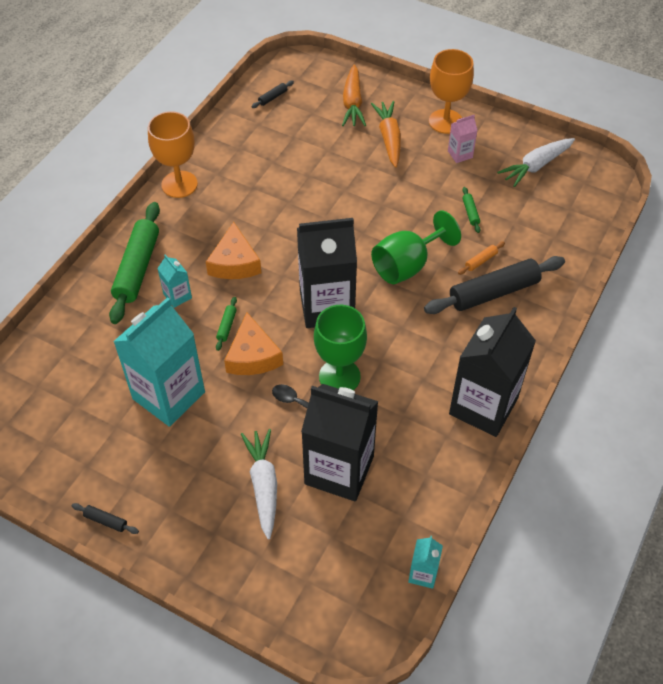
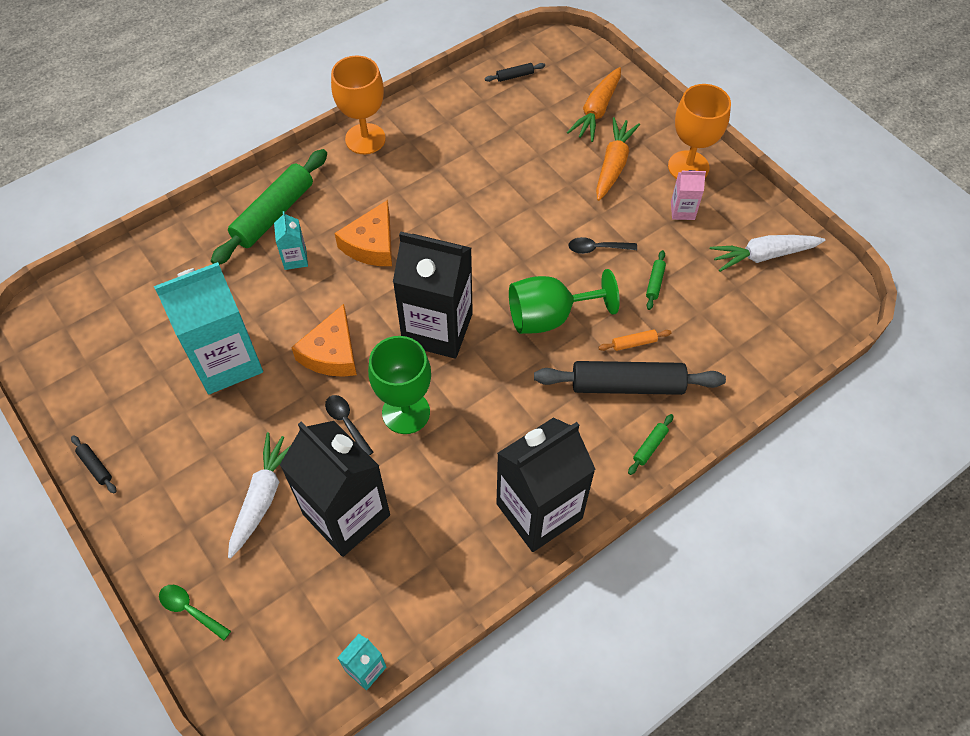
camera: 25 degrees right, 5 degrees up
(226, 326) = (324, 310): green rolling pin -> green rolling pin (650, 446)
(257, 594) = (190, 610): none -> green spoon
(413, 203) = (597, 248): none -> black spoon

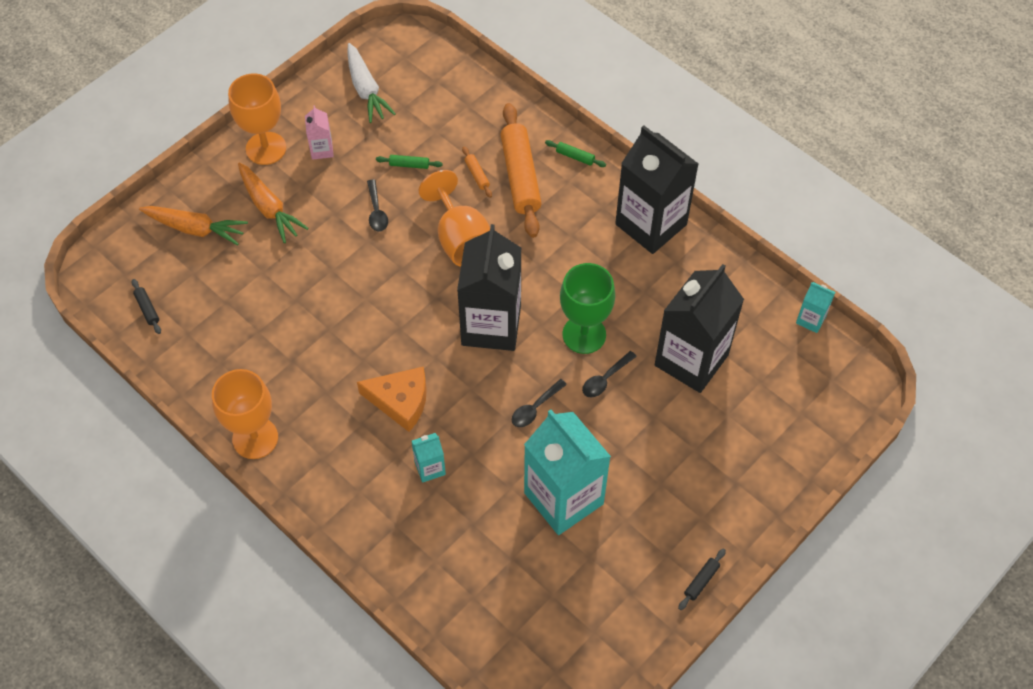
camera: 100 degrees left, 0 degrees up
(190, 610) = (806, 457): green spoon -> none
(262, 497) = (693, 429): white carrot -> none
(273, 214) = (374, 504): green rolling pin -> none
(331, 353) = (535, 408): orange cheese -> black spoon
(549, 316) = (461, 239): green goblet -> orange goblet
(613, 164) = (269, 208): orange carrot -> orange carrot turned 135 degrees counterclockwise
(627, 385) = (520, 176): black rolling pin -> orange rolling pin

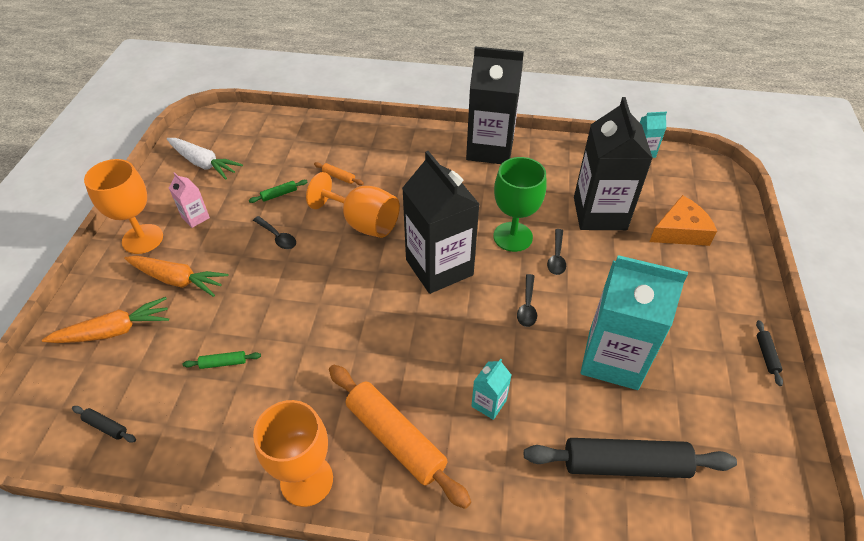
camera: 35 degrees left, 10 degrees down
(400, 401) = (416, 364): orange cheese -> orange cheese (680, 231)
(491, 580) = (624, 464): none -> black rolling pin
(520, 176) = (372, 163): orange rolling pin -> orange rolling pin (395, 438)
(575, 157) = (400, 135): green rolling pin -> green rolling pin (223, 363)

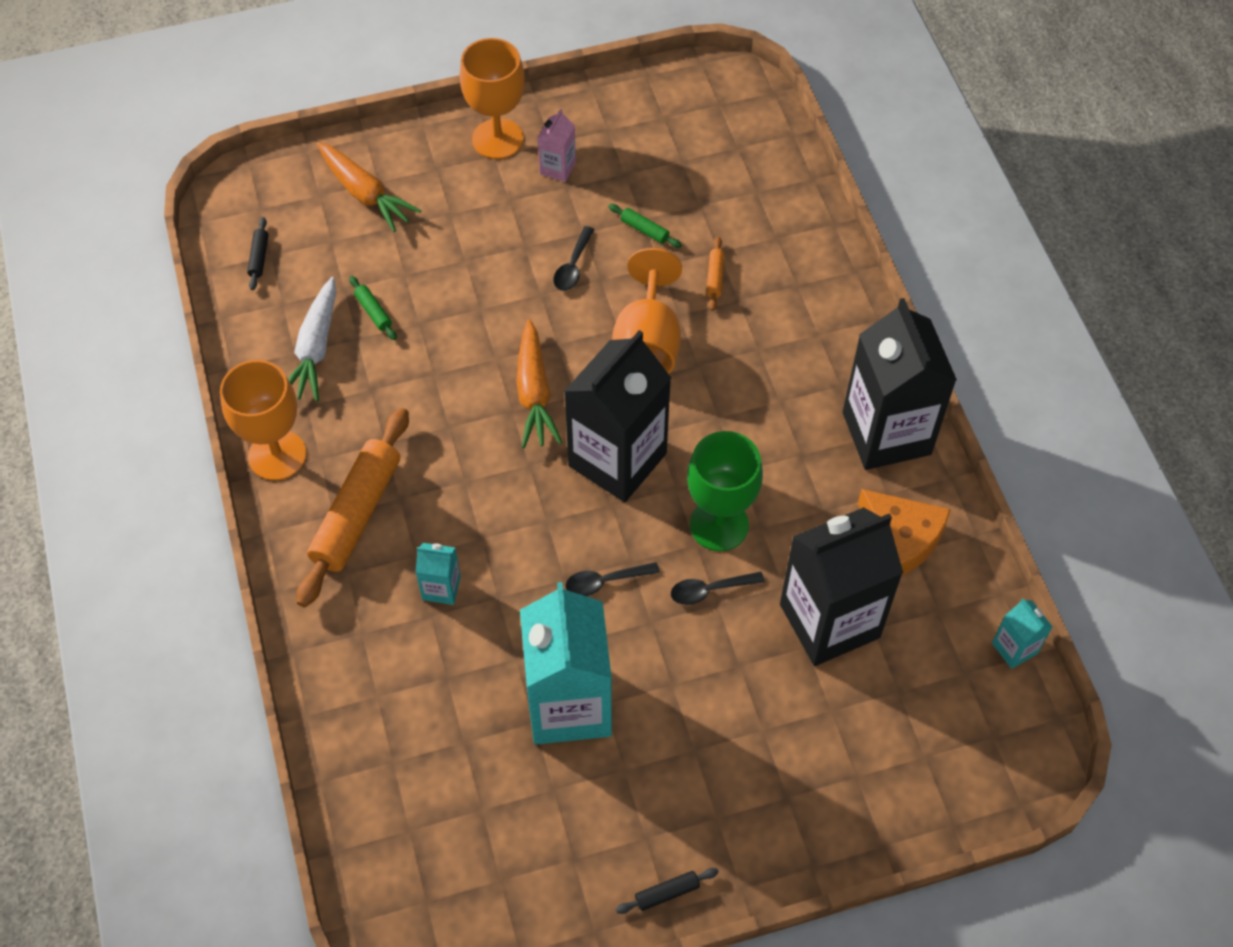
camera: 65 degrees right, 10 degrees up
(177, 280) = (458, 207): orange carrot -> orange carrot (534, 393)
(203, 163) = (651, 122): white carrot -> white carrot (315, 348)
(624, 464) = (425, 753): black rolling pin -> none
(680, 231) = (854, 740): orange cheese -> orange cheese (902, 538)

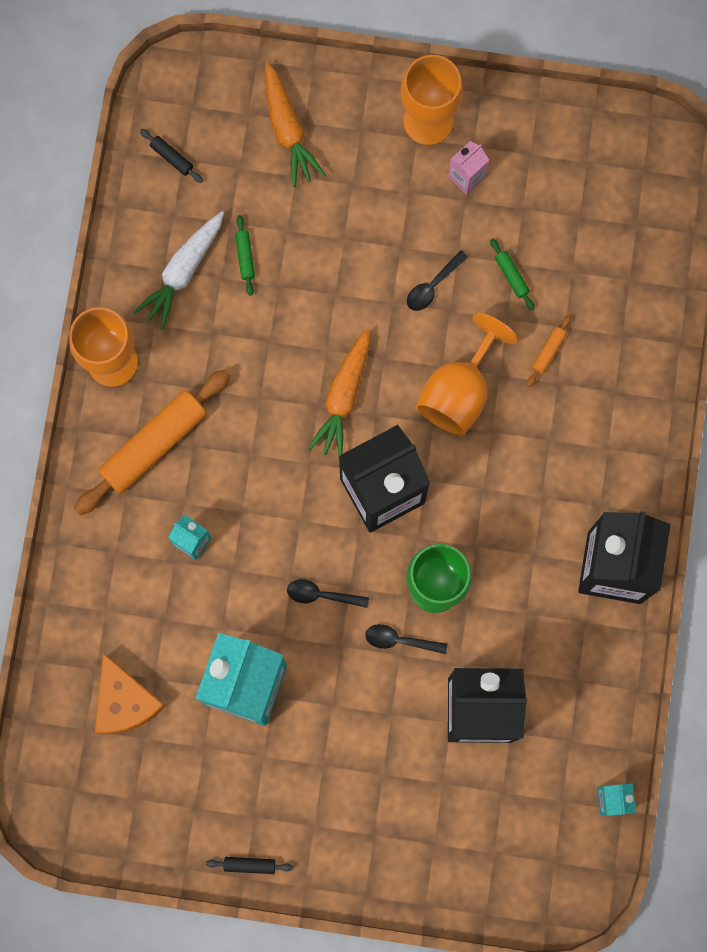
camera: 25 degrees right, 20 degrees up
(259, 257) = (172, 158): black rolling pin -> black rolling pin turned 75 degrees counterclockwise
(902, 538) = (576, 666): orange cheese -> orange cheese (125, 701)

